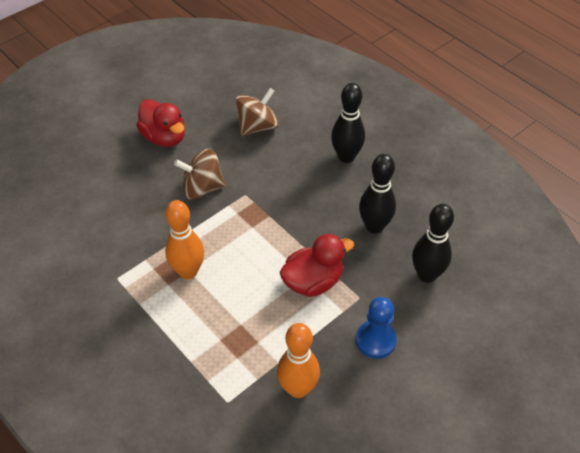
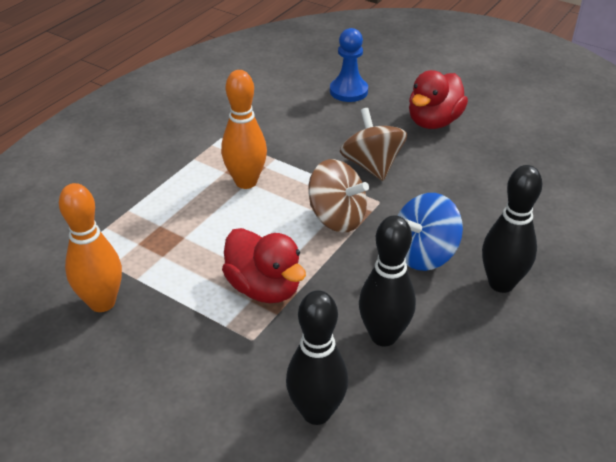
camera: 75 degrees right, 10 degrees down
(257, 126) = (501, 188): brown spinning top -> brown spinning top (337, 218)
(308, 186) = (423, 254): none -> blue spinning top
(375, 340) = (185, 367): blue pawn -> blue pawn (348, 91)

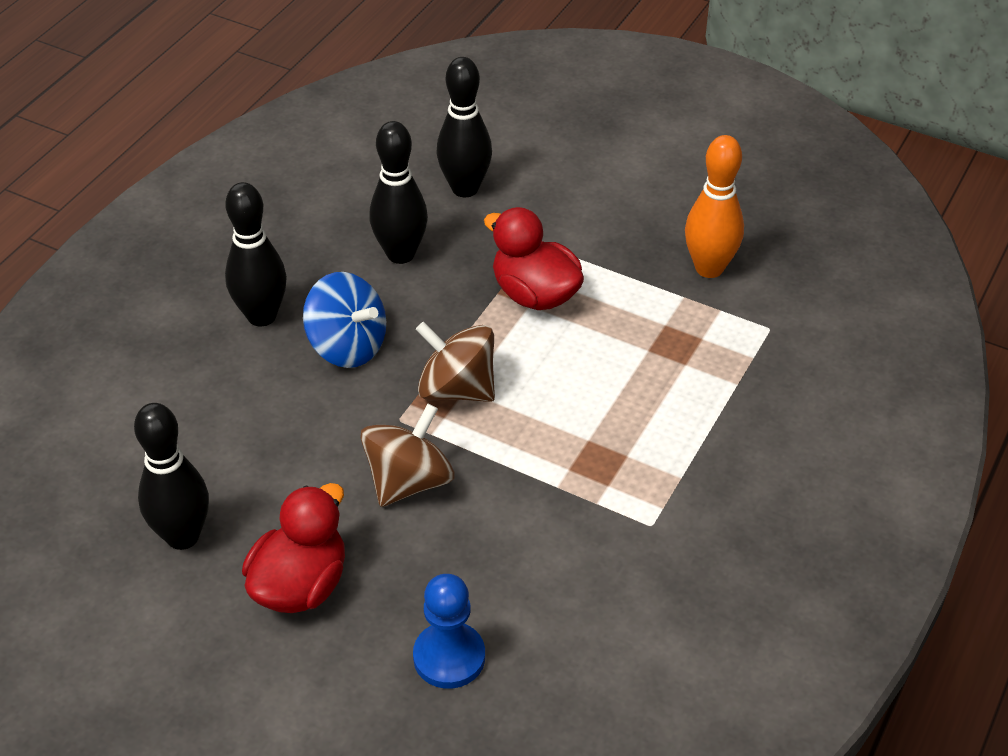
camera: 175 degrees right, 5 degrees up
(246, 182) = (591, 439): orange bowling pin -> none
(372, 165) = (409, 481): brown spinning top -> brown spinning top turned 120 degrees counterclockwise
(423, 254) = (347, 346): blue spinning top -> blue spinning top turned 75 degrees clockwise
(512, 146) = (183, 536): none -> black bowling pin

